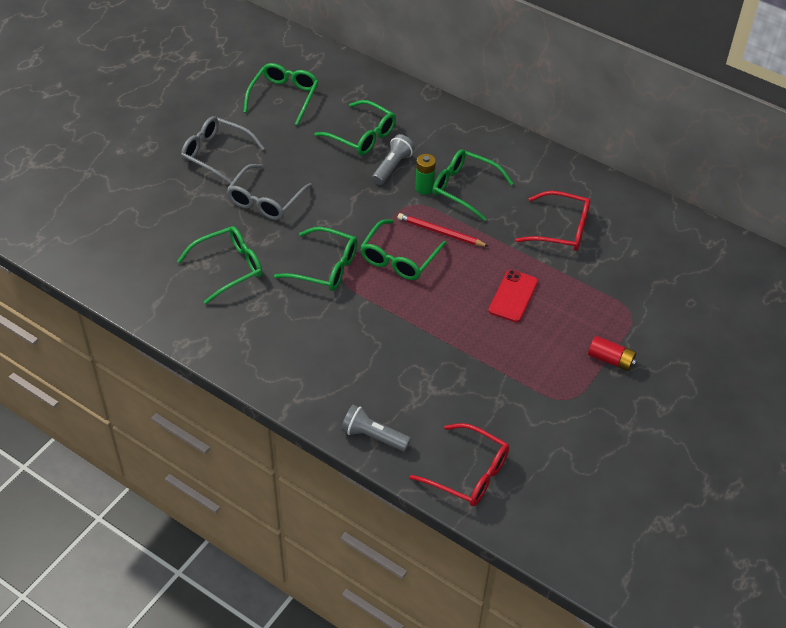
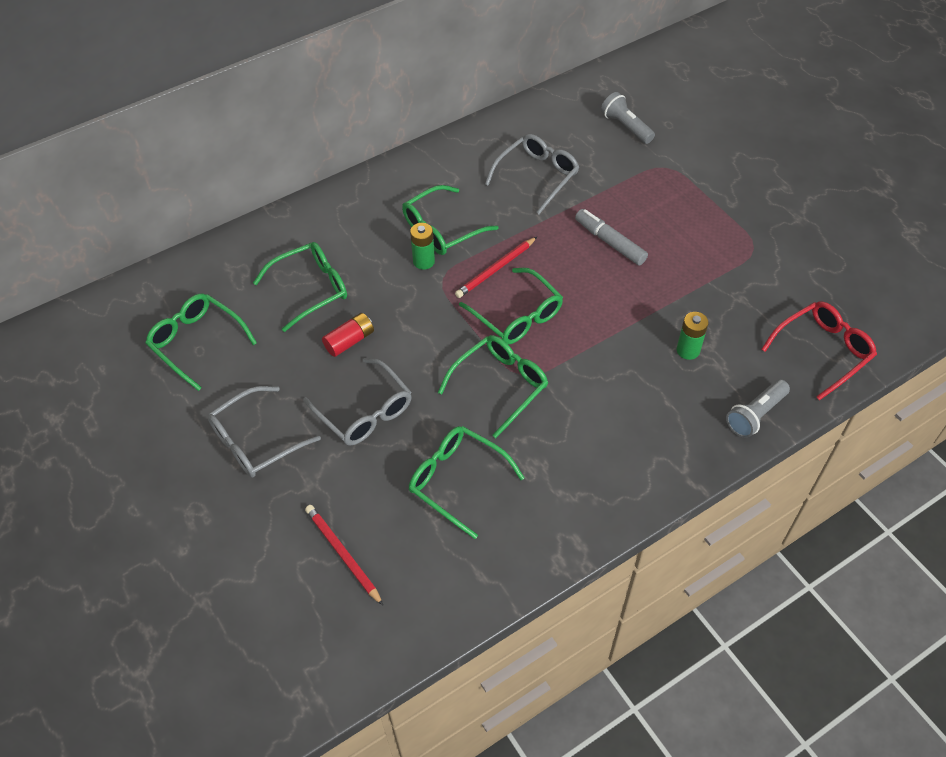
camera: 65 degrees left, 5 degrees up
(145, 227) = (342, 554): none -> red pencil
(228, 268) = (458, 481): green glasses -> green glasses turned 45 degrees counterclockwise
(392, 167) = (376, 278): grey flashlight -> grey flashlight (626, 127)
(420, 376) = (688, 350): none -> green battery
(513, 296) = (610, 242): red phone -> grey marker
(560, 229) = (536, 177): red glasses -> grey glasses
(611, 360) = (716, 201): red battery -> red battery (349, 341)

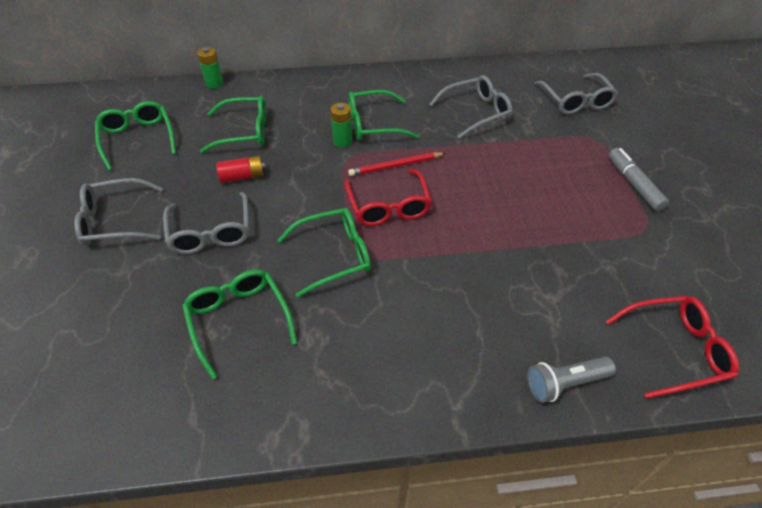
camera: 25 degrees right, 5 degrees down
(342, 554) = (98, 340): red pencil -> none
(516, 315) = (388, 206): green glasses -> red glasses
(610, 242) = (508, 178): grey marker -> grey marker (634, 184)
(626, 127) = (575, 101): grey flashlight -> grey glasses
(688, 350) = (528, 293): green battery -> green battery (214, 84)

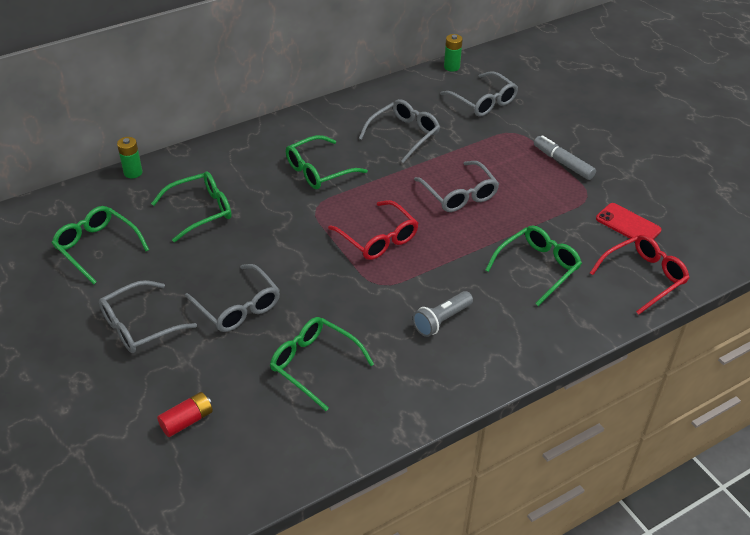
camera: 25 degrees left, 5 degrees down
(242, 176) = (230, 252): red battery -> red battery (187, 421)
(333, 256) = (358, 292): green glasses -> green glasses (537, 268)
(342, 141) = (301, 194): green battery -> green battery (451, 67)
(395, 166) = (362, 203): red pencil -> none
(499, 185) = (459, 194): none -> grey glasses
(565, 383) = (582, 324): grey flashlight -> grey flashlight (441, 320)
(682, 277) = (628, 224): none -> red phone

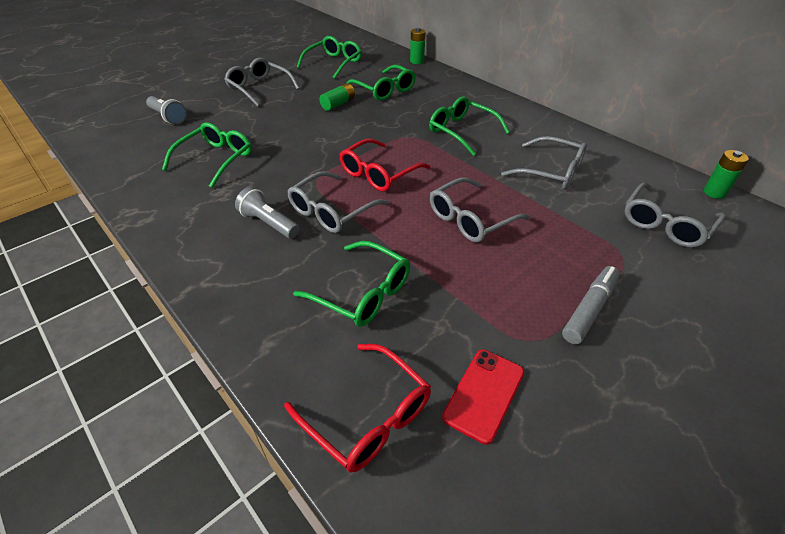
camera: 80 degrees right, 0 degrees up
(187, 421) = (168, 117): red battery -> grey flashlight
(220, 254) = (338, 104): none -> green battery
(237, 306) = (280, 119): grey glasses -> grey glasses (332, 211)

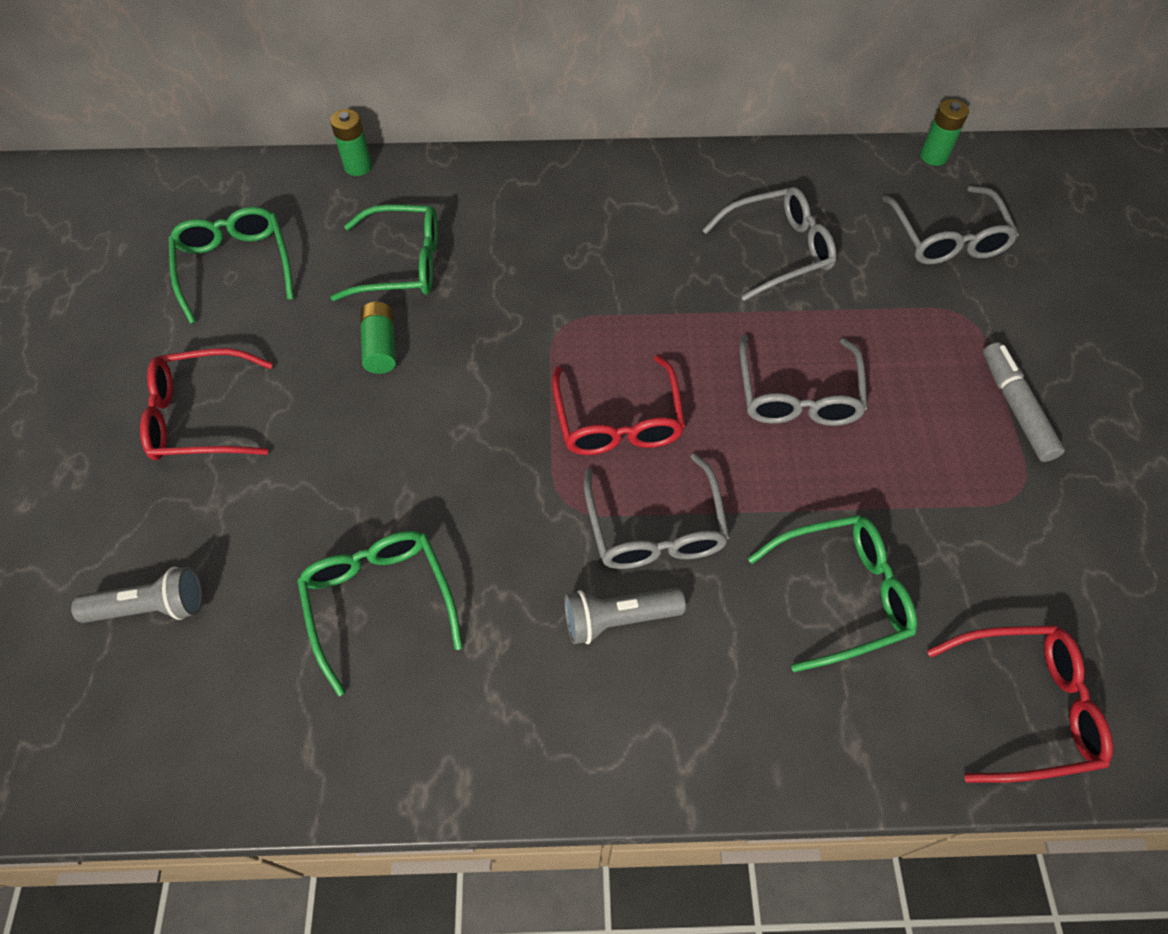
camera: 50 degrees left, 15 degrees up
(259, 88) = (201, 416): grey glasses -> red glasses
(462, 132) = (609, 263): green glasses -> none
(484, 394) = (1061, 583): red phone -> none

